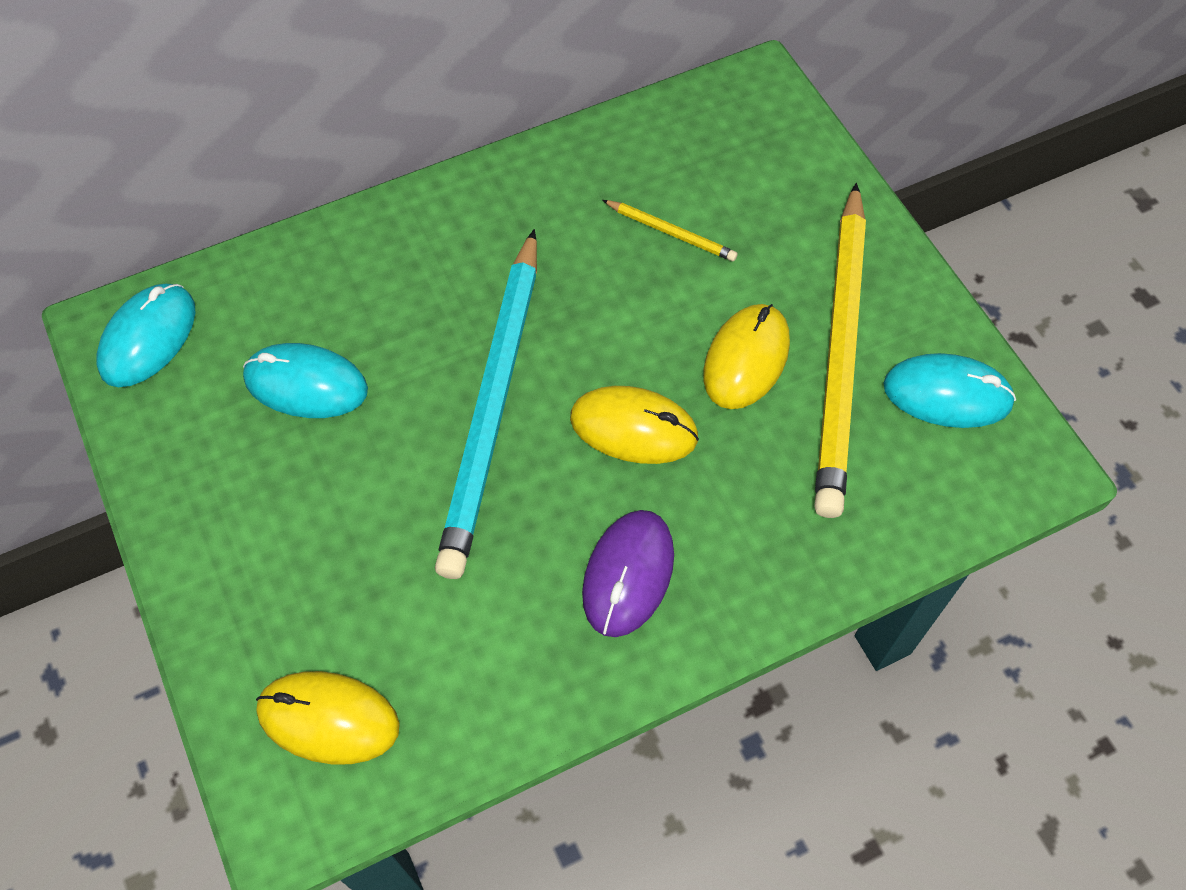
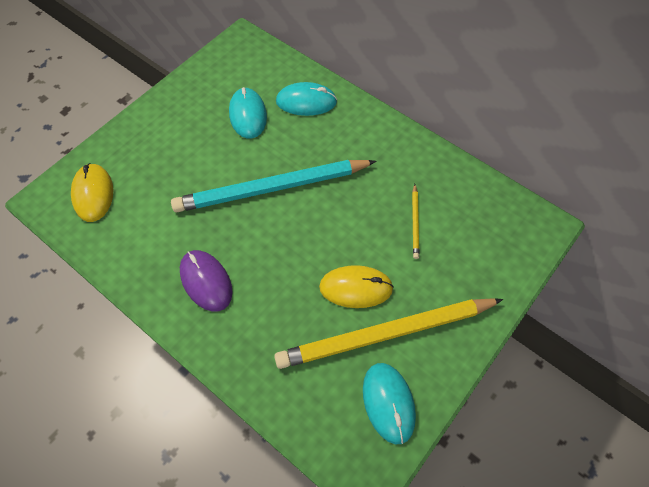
camera: 65 degrees right, 0 degrees up
(148, 338) = (243, 54): turquoise mouse -> turquoise mouse (306, 102)
(628, 574) = (206, 281): purple mouse -> purple mouse turned 60 degrees clockwise
(633, 428) = (288, 252): yellow mouse -> none

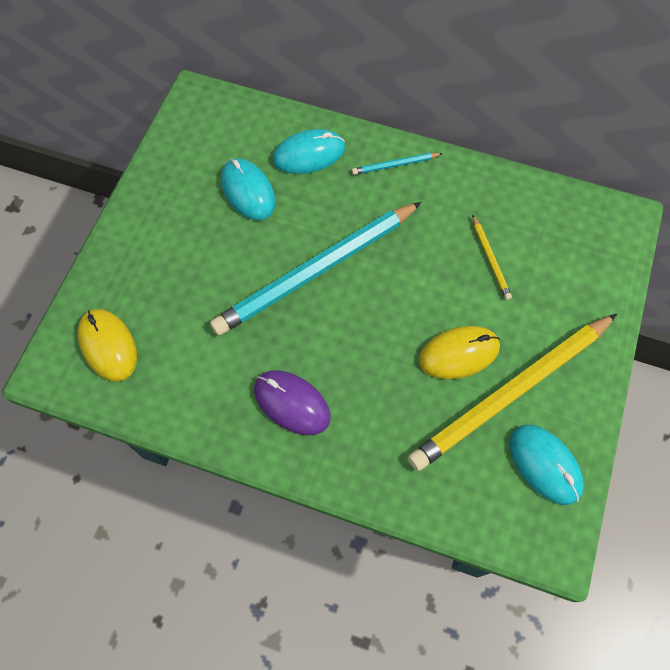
camera: 20 degrees left, 5 degrees up
(370, 128) = (395, 165): none -> turquoise pencil

